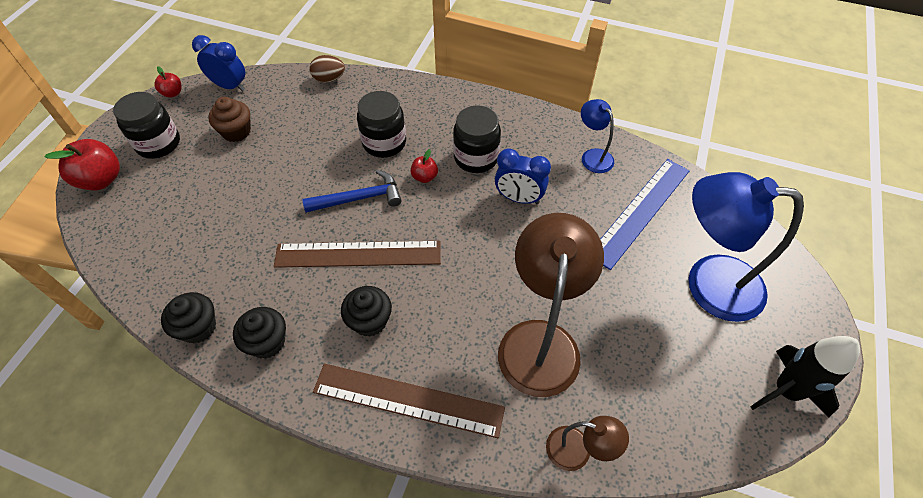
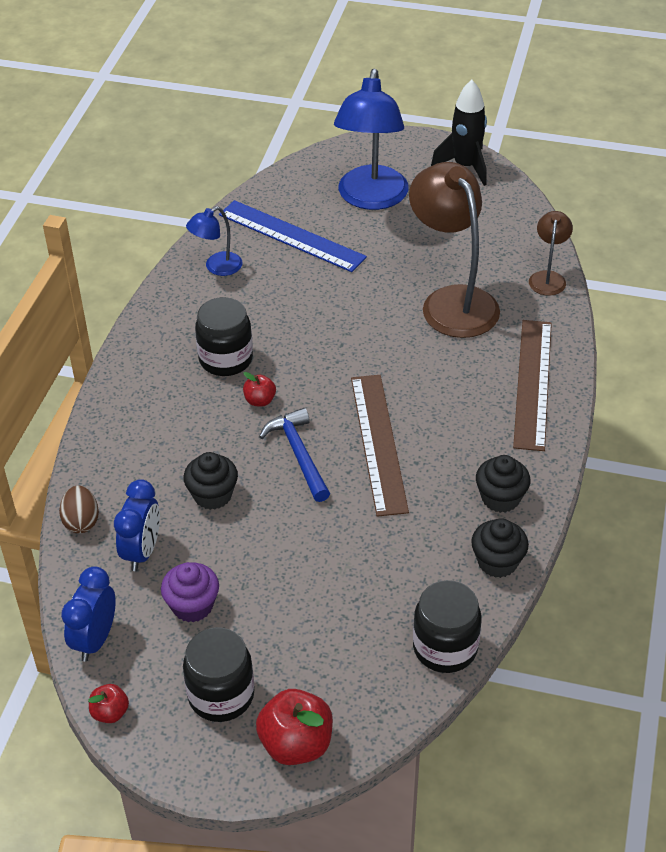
camera: 95 degrees left, 10 degrees down
(236, 132) = (192, 606): brown cupcake -> purple cupcake
(369, 321) = (458, 421): black cupcake -> black cupcake (212, 495)
(384, 143) = (206, 444): black jar -> black jar (445, 648)
(519, 198) = (284, 322): blue clock -> blue clock (142, 551)
(540, 340) = (452, 301): brown lamp -> brown lamp turned 60 degrees clockwise

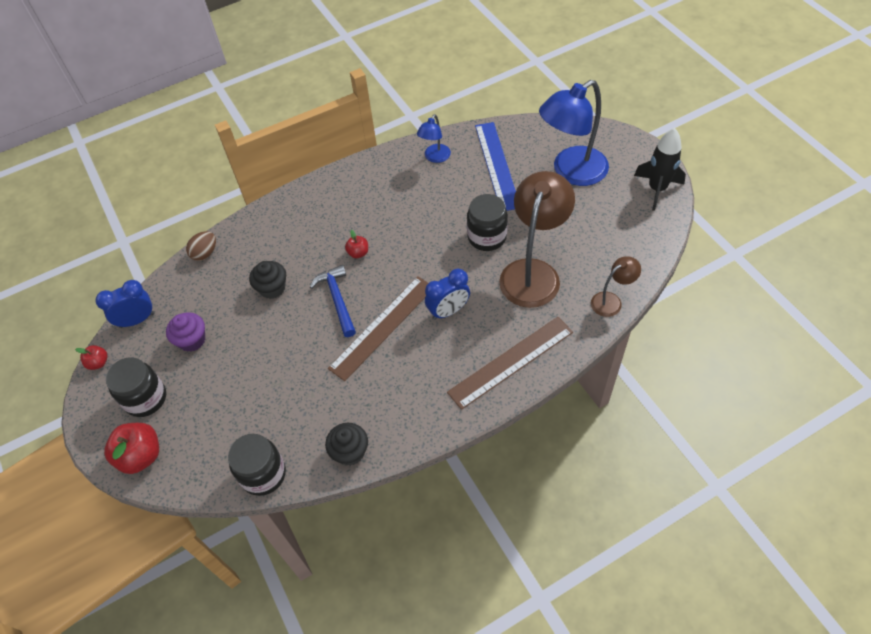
camera: 50 degrees right, 10 degrees up
(142, 551) = (208, 292): blue clock -> blue clock (448, 311)
(217, 267) = (435, 157): blue lamp -> blue lamp turned 75 degrees counterclockwise
(226, 359) = (372, 216): black jar -> black jar (487, 237)
(298, 454) = (337, 299): blue hammer -> blue hammer turned 45 degrees counterclockwise
(500, 498) = (400, 416): black cupcake -> none

